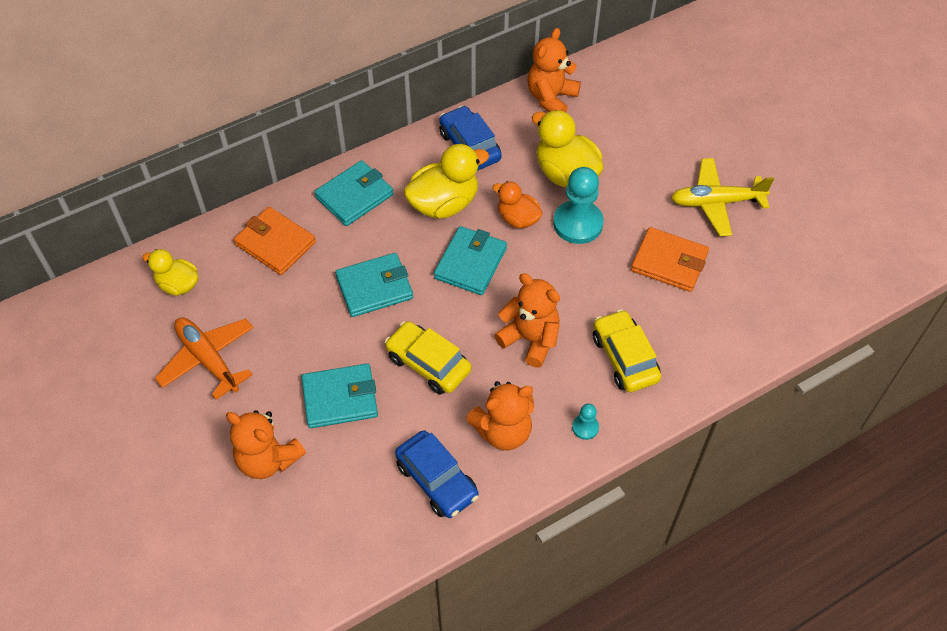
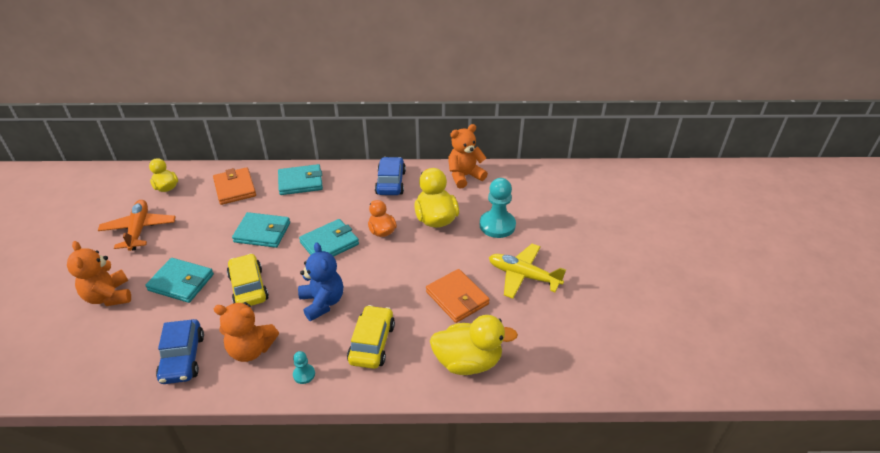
camera: 30 degrees right, 15 degrees down
(444, 203) = (346, 206): yellow duck -> yellow duck (468, 361)
(530, 339) = (322, 302): orange teddy bear -> blue teddy bear
(578, 223) = (417, 249): turquoise pawn -> turquoise pawn (497, 225)

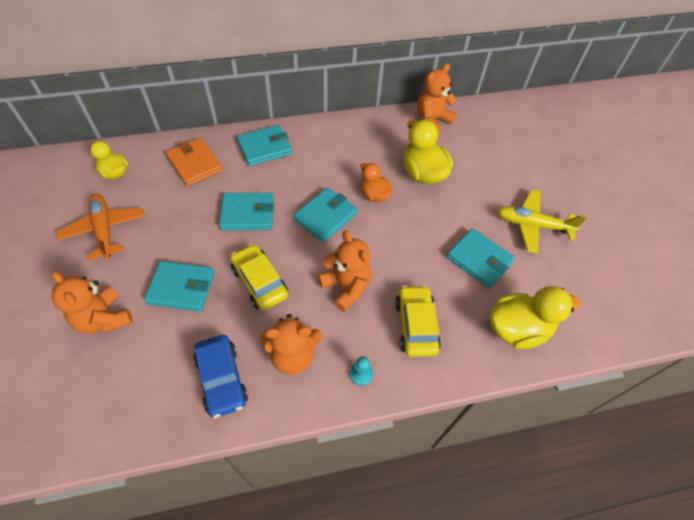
camera: 15 degrees left, 15 degrees up
(322, 302) = (346, 287): blue teddy bear -> orange teddy bear
(390, 182) = (360, 137): blue car -> none
(457, 298) = (479, 260): orange wallet -> turquoise wallet
(497, 225) = (485, 172): turquoise pawn -> none

